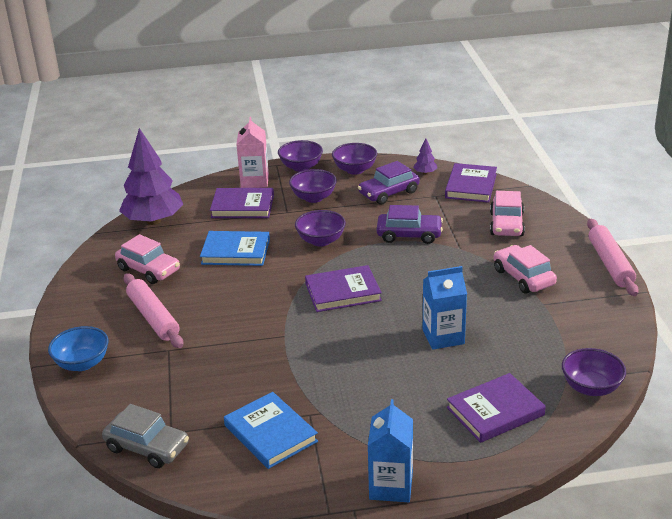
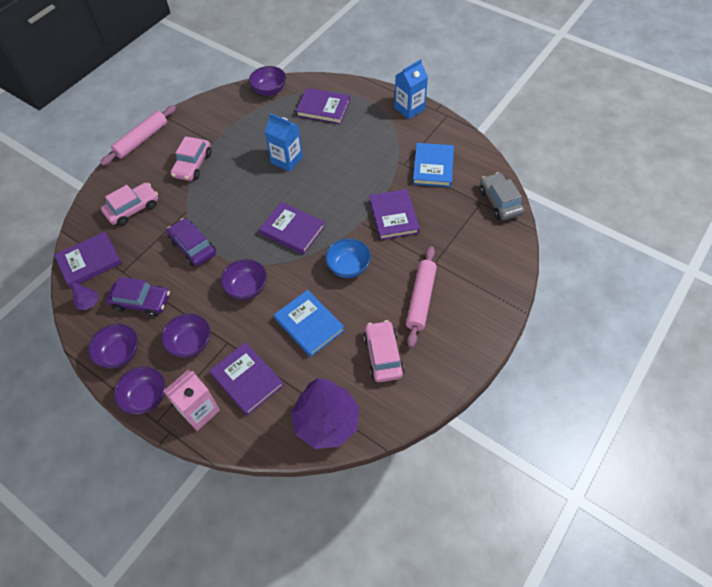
camera: 135 degrees left, 25 degrees up
(82, 363) = (494, 291): blue bowl -> blue bowl (348, 267)
(257, 360) = (394, 216): none -> purple book

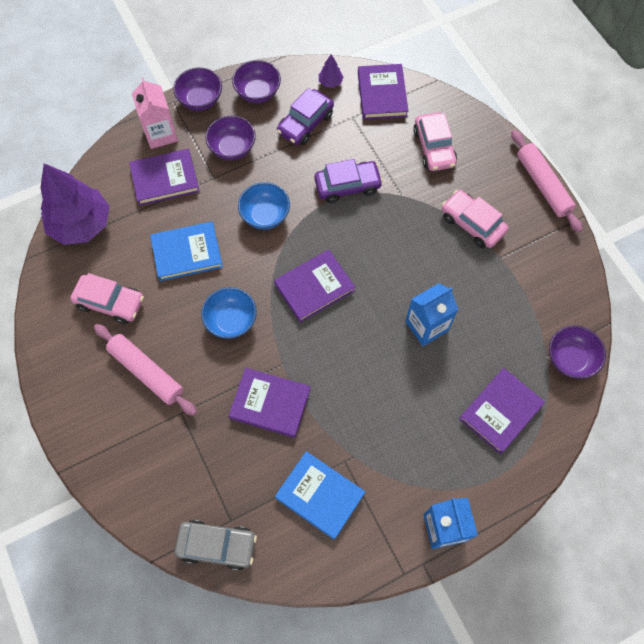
camera: 115 degrees right, 10 degrees up
(247, 288) = (265, 215): purple bowl -> blue bowl

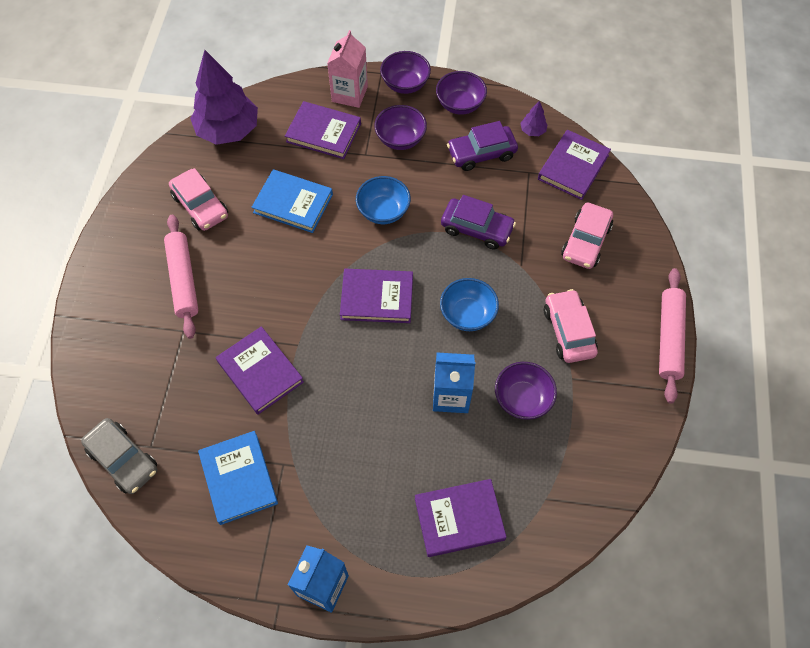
camera: 35 degrees right, 5 degrees down
(231, 320) = (284, 281): blue bowl -> blue bowl (467, 314)
(570, 359) = (567, 517): purple bowl -> purple bowl (522, 399)

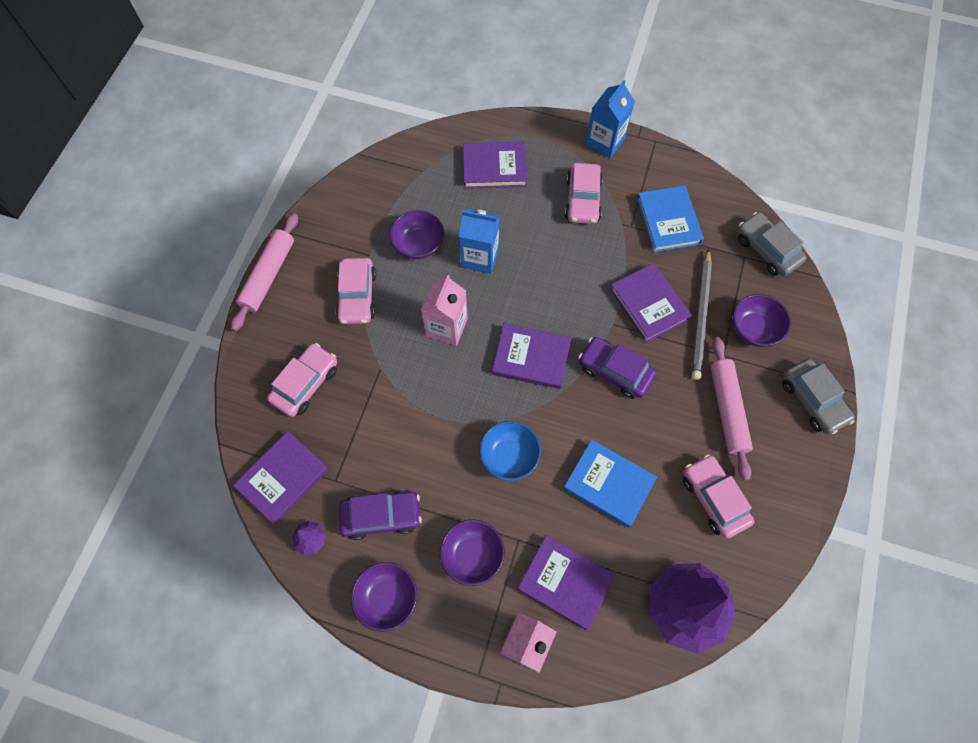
camera: 170 degrees left, 5 degrees up
(98, 301) = (813, 400): none -> grey car
(204, 367) = (701, 316): none -> grey pencil
(343, 490) = (583, 200): none -> pink car
(405, 84) = (449, 647): purple bowl -> purple bowl (753, 329)
(467, 314) = (447, 327): blue bowl -> pink carton
(477, 229) = (413, 418): purple car -> purple car (615, 371)

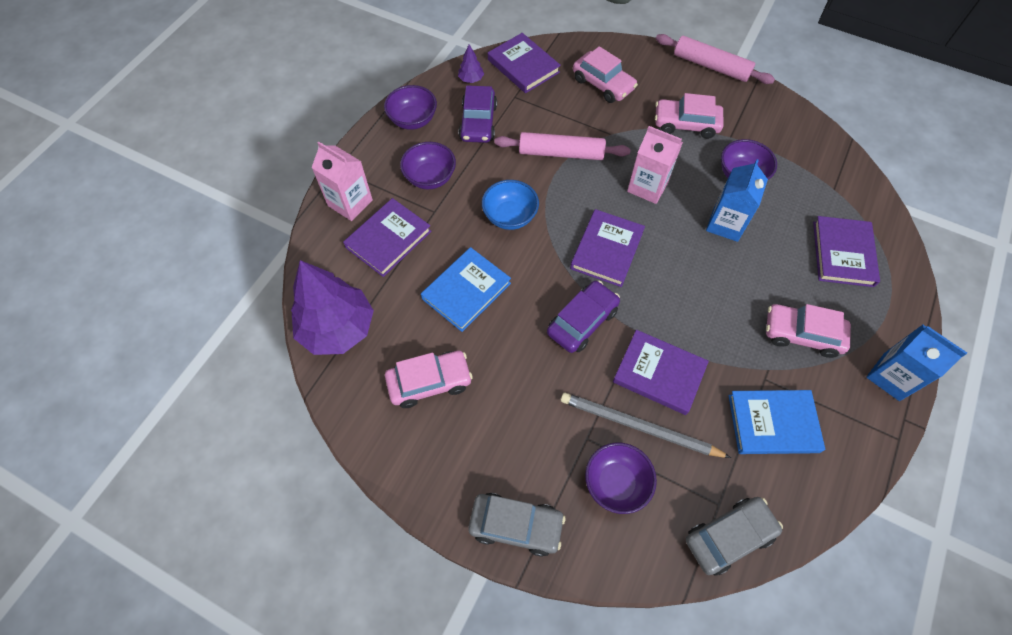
camera: 100 degrees right, 5 degrees down
(649, 304) = (659, 373): purple book -> purple book turned 45 degrees clockwise
(727, 410) = (521, 423): pink rolling pin -> pink rolling pin (561, 153)
(813, 400) = (516, 525): grey car -> grey car turned 150 degrees counterclockwise

